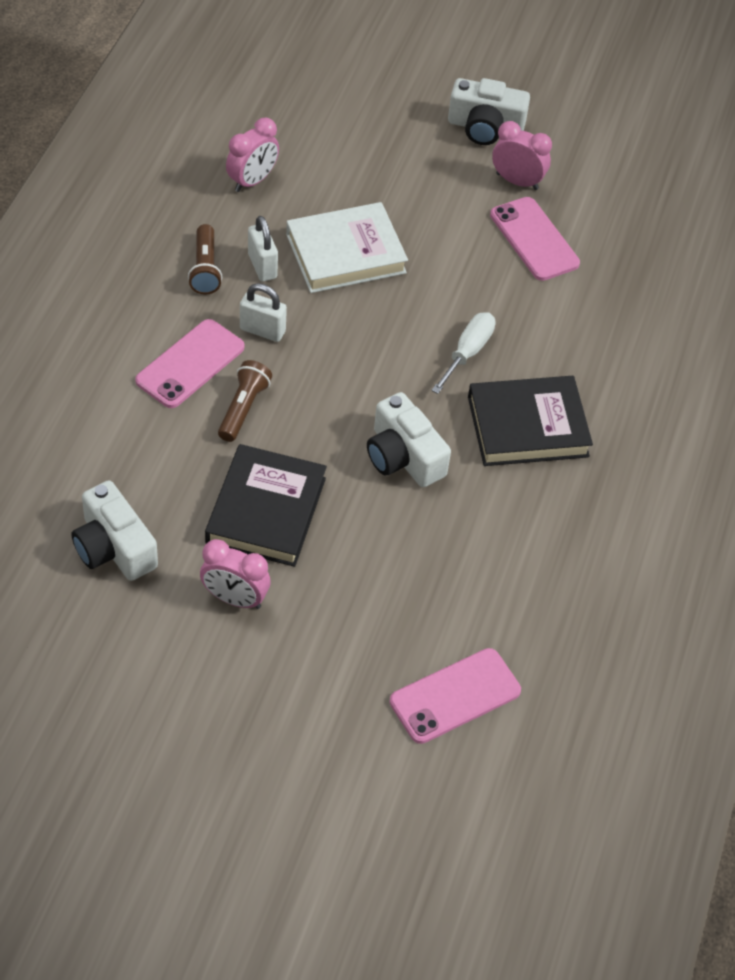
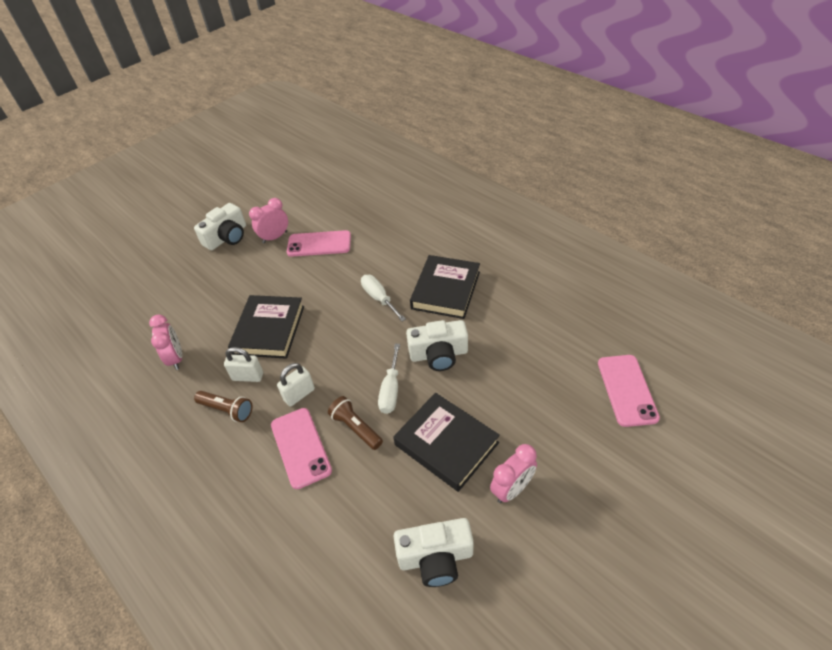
camera: 55 degrees left, 5 degrees down
(317, 424) = (391, 390): none -> white screwdriver
(345, 253) = (269, 330): white book -> black book

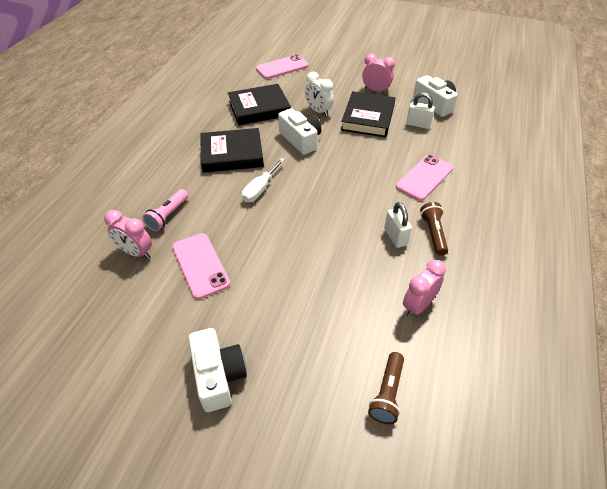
camera: 120 degrees left, 0 degrees up
(227, 237) = (218, 375): white camera -> white camera turned 60 degrees clockwise
(269, 330) = (339, 248): black book -> black book (259, 108)
(275, 237) = (201, 316): pink clock -> pink clock (136, 252)
(299, 394) = (386, 197): white padlock -> white padlock (418, 124)
(356, 428) = (389, 157): brown flashlight -> brown flashlight (387, 393)
(386, 234) = (168, 216): none -> pink flashlight
(391, 390) = (347, 152): white screwdriver -> none
(489, 393) = (318, 111): none -> white clock

